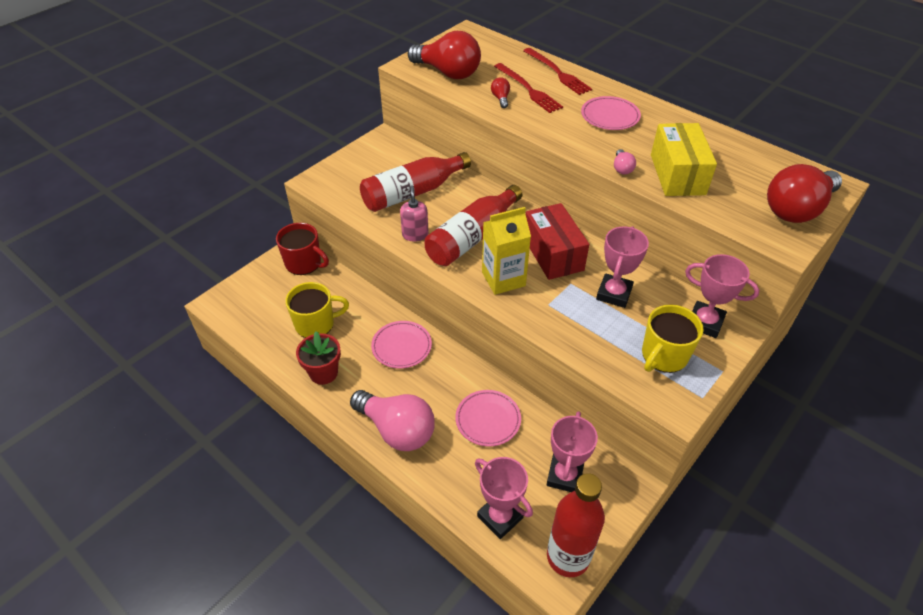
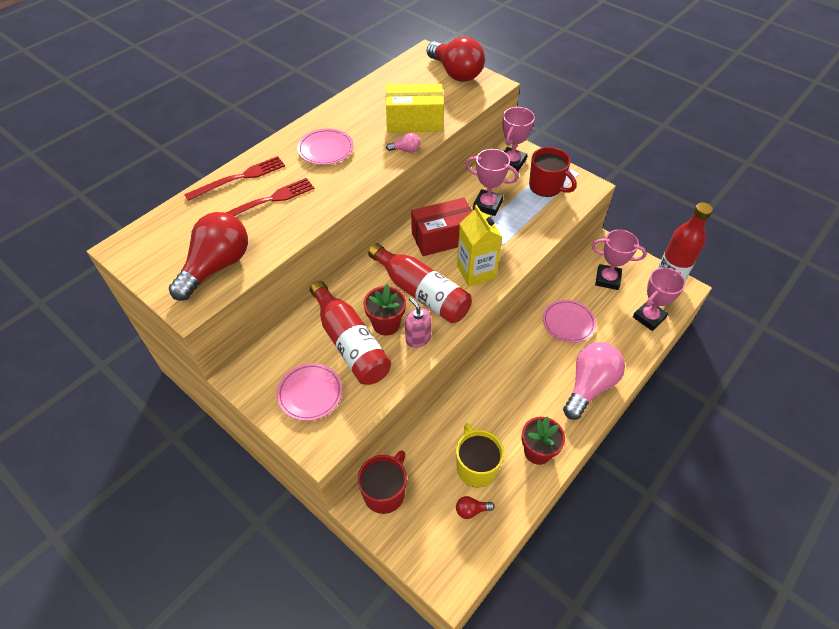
camera: 90 degrees left, 5 degrees up
(401, 346) = (499, 387): pink plate -> pink plate (310, 393)
(415, 235) = (418, 338): pink soap dispenser -> pink soap dispenser turned 60 degrees clockwise
(433, 214) = (386, 324): none -> red flower pot
(500, 98) = (281, 222): red light bulb -> red light bulb (471, 510)
(663, 356) = (546, 186): yellow mug -> red mug

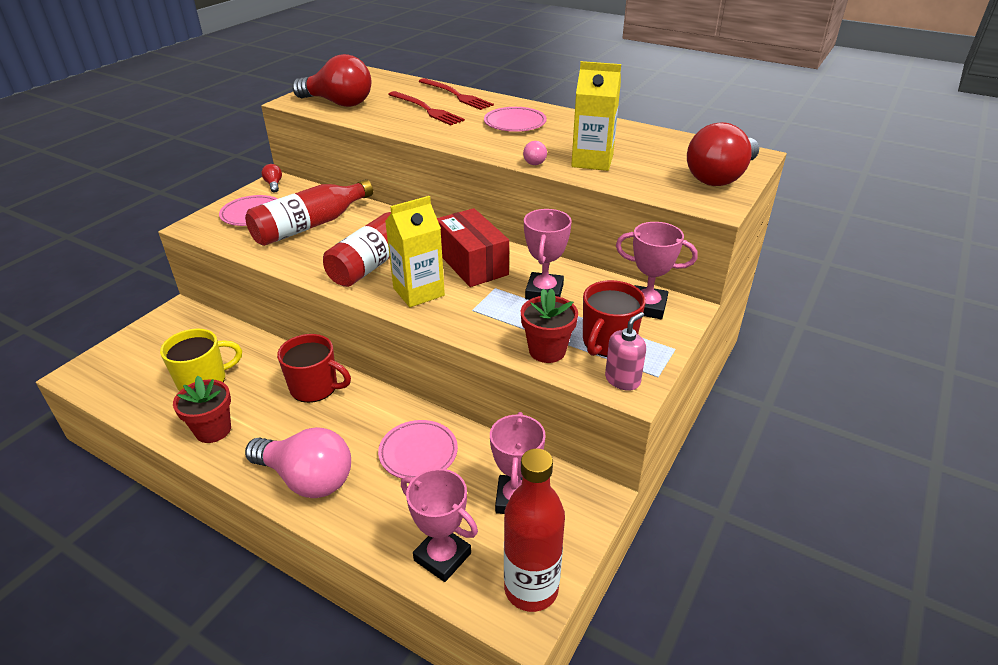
camera: 80 degrees right, 15 degrees down
(385, 492) = (189, 322): red mug -> red mug (315, 387)
(386, 324) = (334, 242): red flower pot -> red flower pot (547, 351)
(414, 121) = (592, 161): yellow box -> yellow carton
(418, 338) = (314, 262): pink soap dispenser -> pink soap dispenser (622, 380)
(471, 510) = (152, 381): red light bulb -> red light bulb (274, 184)

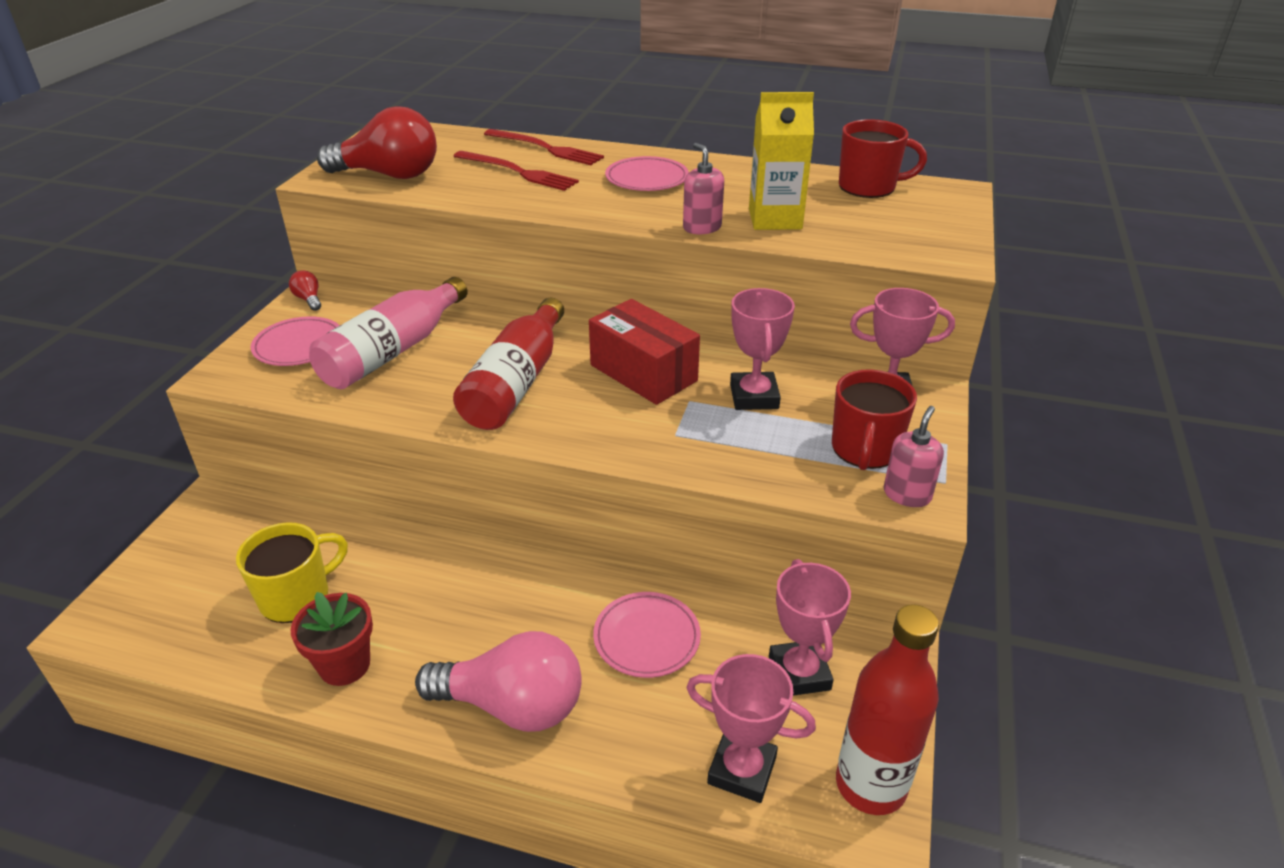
camera: 15 degrees left, 0 degrees up
(310, 225) = (393, 351): red bottle -> pink bottle
(315, 387) = (464, 576): red mug -> red mug (868, 187)
(418, 292) = (592, 422): yellow carton -> none
(533, 161) = (702, 227): pink light bulb -> pink soap dispenser
(547, 351) = (797, 473): red flower pot -> none
(720, 177) = (938, 222): red light bulb -> none

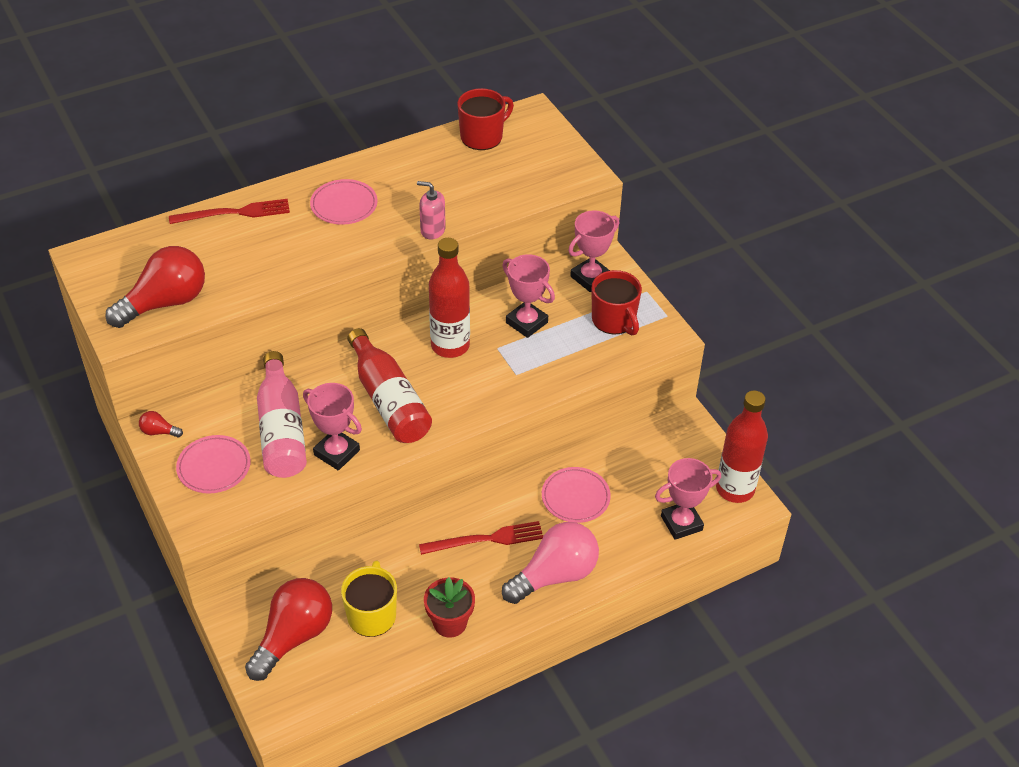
camera: 45 degrees left, 10 degrees up
(213, 562) = (293, 637): none -> red light bulb
(518, 172) = (251, 247): red fork -> red fork (486, 539)
(643, 373) = (450, 346): red box -> red bottle
(775, 219) = (463, 198): yellow carton -> none
(799, 673) = (659, 462): pink trophy -> pink trophy (336, 453)
(907, 494) = (658, 334): pink soap dispenser -> none

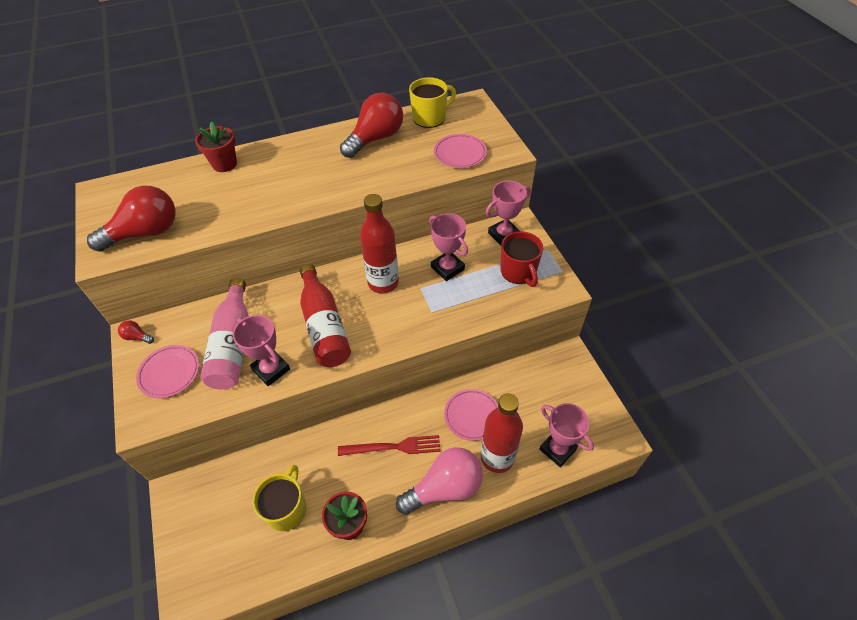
camera: 10 degrees right, 5 degrees up
(234, 213) = (224, 164): red fork -> red flower pot
(293, 637) = (218, 523): red light bulb -> red light bulb (375, 138)
(344, 205) = (310, 163): pink plate -> pink plate (460, 153)
(432, 230) = (375, 188): pink soap dispenser -> none
(482, 137) = (430, 118): red mug -> yellow mug
(681, 523) = (557, 449): pink trophy -> pink trophy turned 60 degrees clockwise
(735, 489) = (605, 422): red bottle -> red bottle (497, 457)

